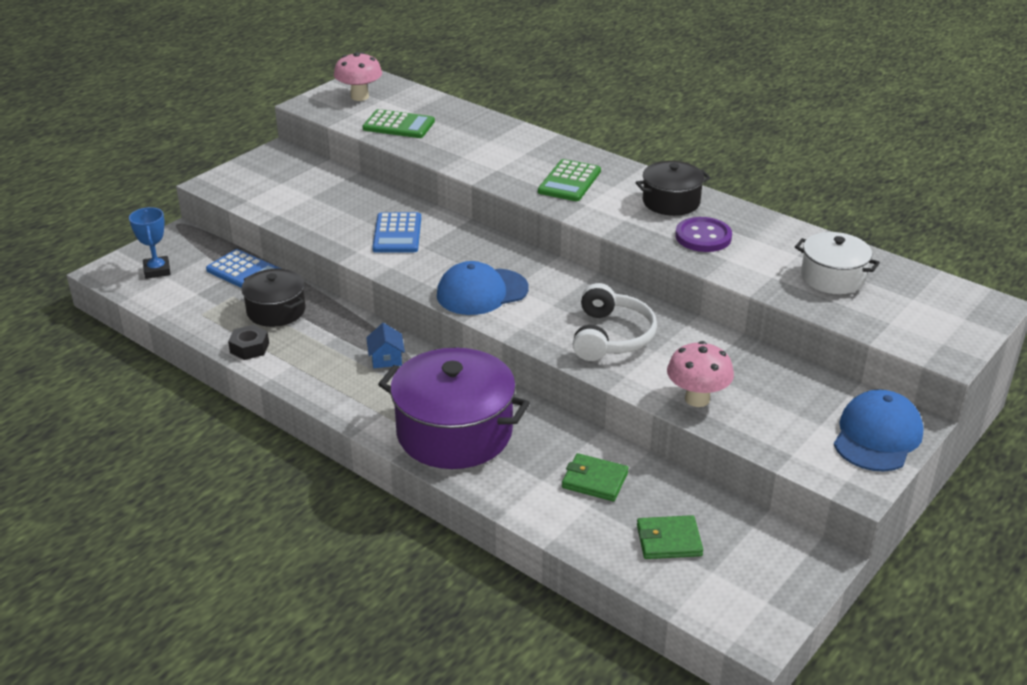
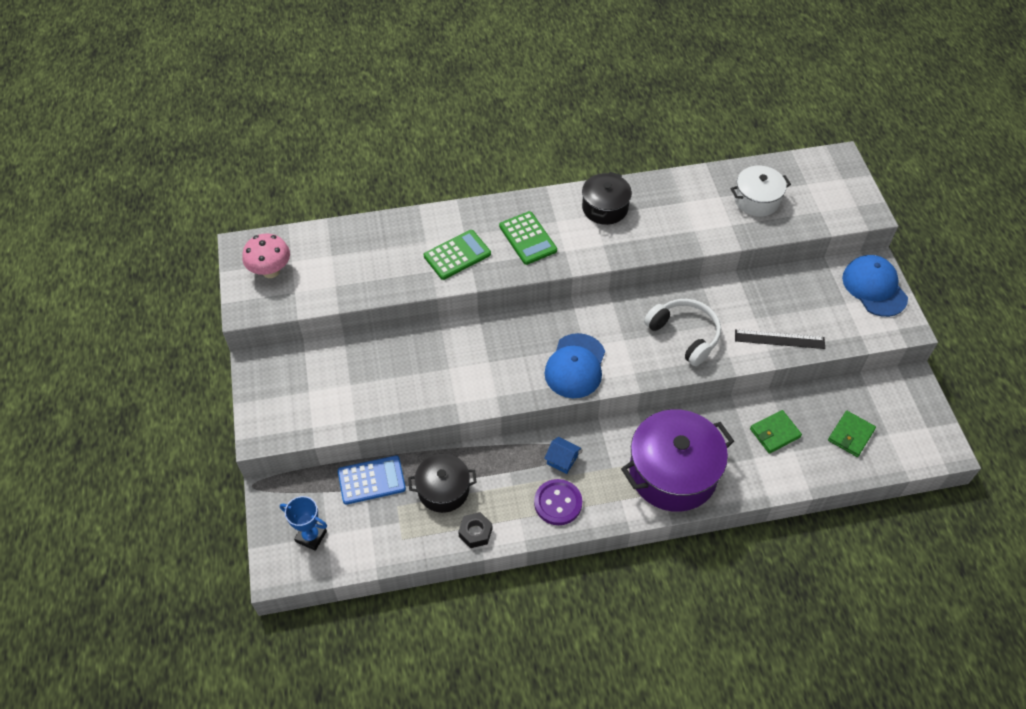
camera: 50 degrees left, 20 degrees up
(397, 234) = (456, 365): blue calculator -> none
(398, 125) = (345, 276): green calculator -> green calculator (457, 255)
(697, 399) = (779, 339): pink mushroom -> black ruler
(703, 237) = (660, 223): purple button -> purple button (558, 503)

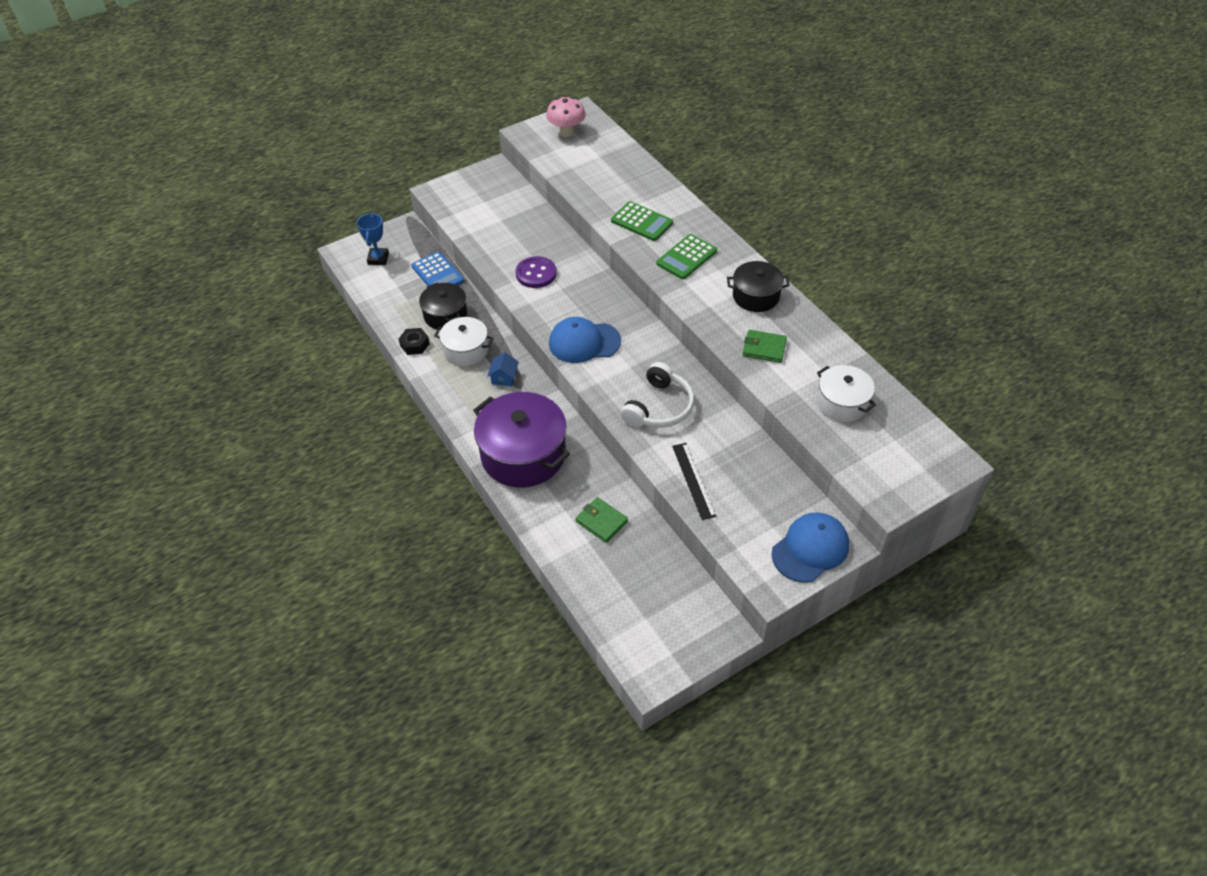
camera: 70 degrees right, 5 degrees down
(507, 484) = (466, 350): none -> white pot
(558, 503) = (461, 386): purple button -> purple button (536, 273)
(851, 435) = (628, 585): green wallet -> green wallet (764, 348)

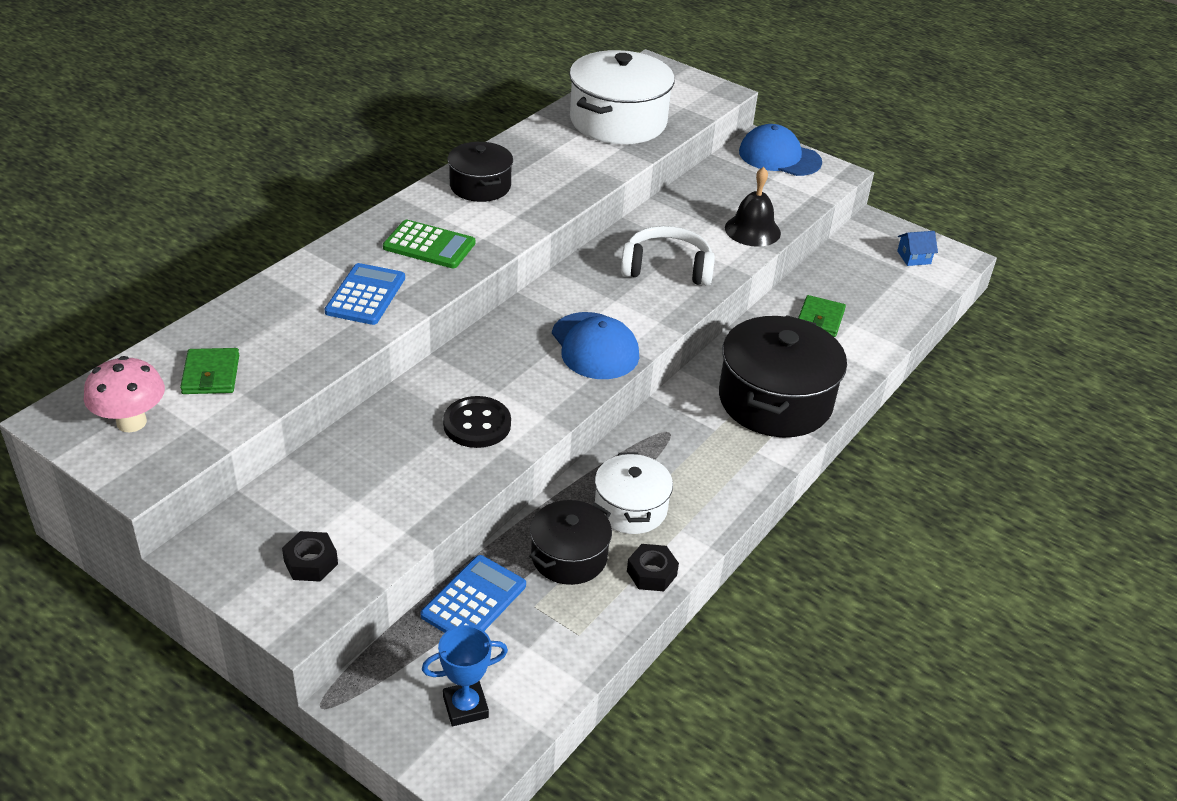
camera: 115 degrees left, 10 degrees down
(467, 200) = (311, 562): none -> black nut
(504, 377) = (660, 452): blue house -> blue house (914, 257)
(523, 455) = (775, 400): purple pot -> black pot
(536, 273) = (477, 424): purple button -> black button
(641, 222) = (365, 295): green calculator -> blue calculator
(693, 480) = (752, 230): black ruler -> black bell
(764, 348) = (566, 172): green wallet -> green wallet (211, 374)
(842, 403) = (618, 121): white pot -> white pot, size x1.74

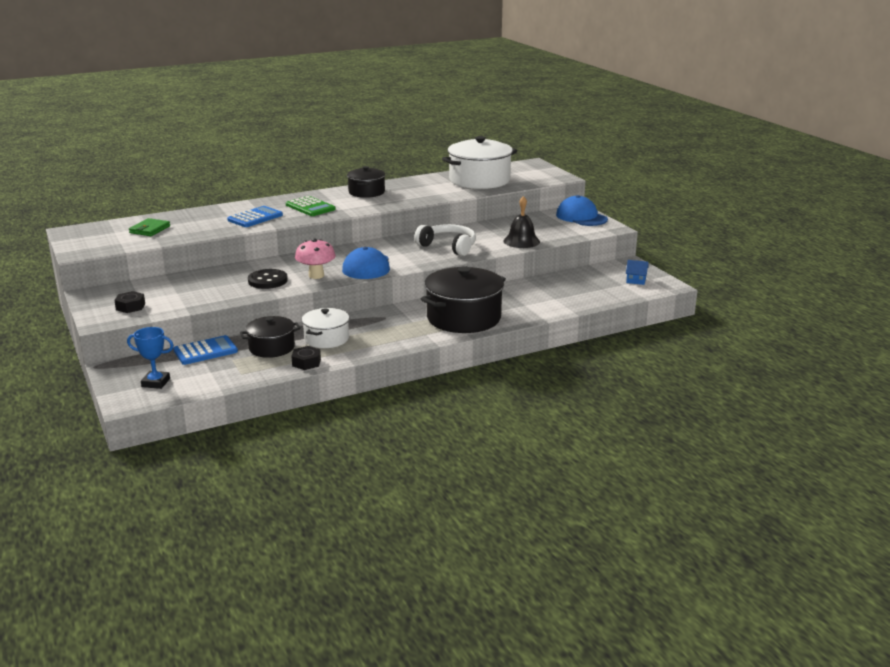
camera: 30 degrees right, 15 degrees down
(131, 422) = (97, 237): pink mushroom -> pink mushroom (316, 275)
(820, 319) = (536, 293): green wallet -> none

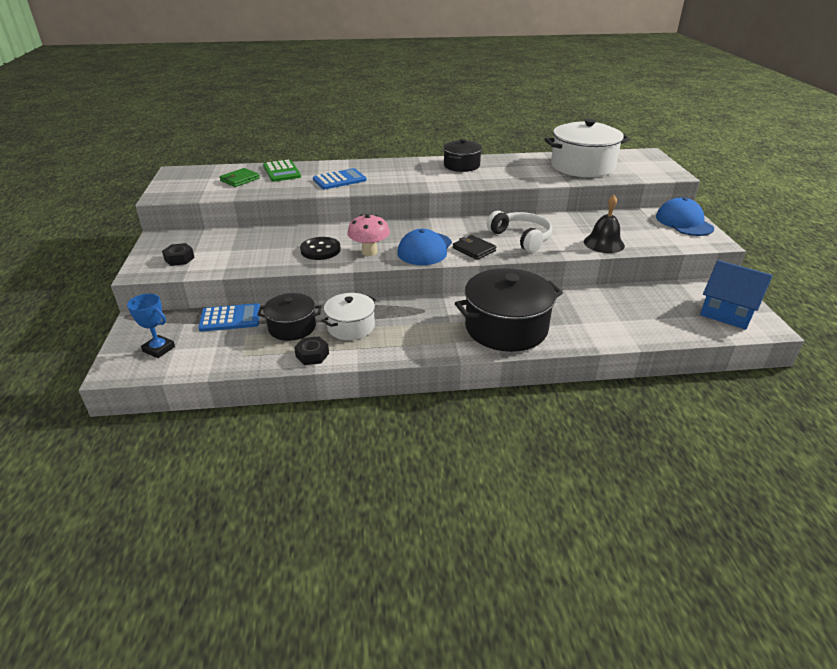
camera: 20 degrees right, 10 degrees up
(310, 207) = (397, 175): green calculator -> green calculator (282, 171)
(411, 261) = (474, 249): none -> black wallet
(636, 280) = (727, 312): blue house -> blue house, size x2.07

